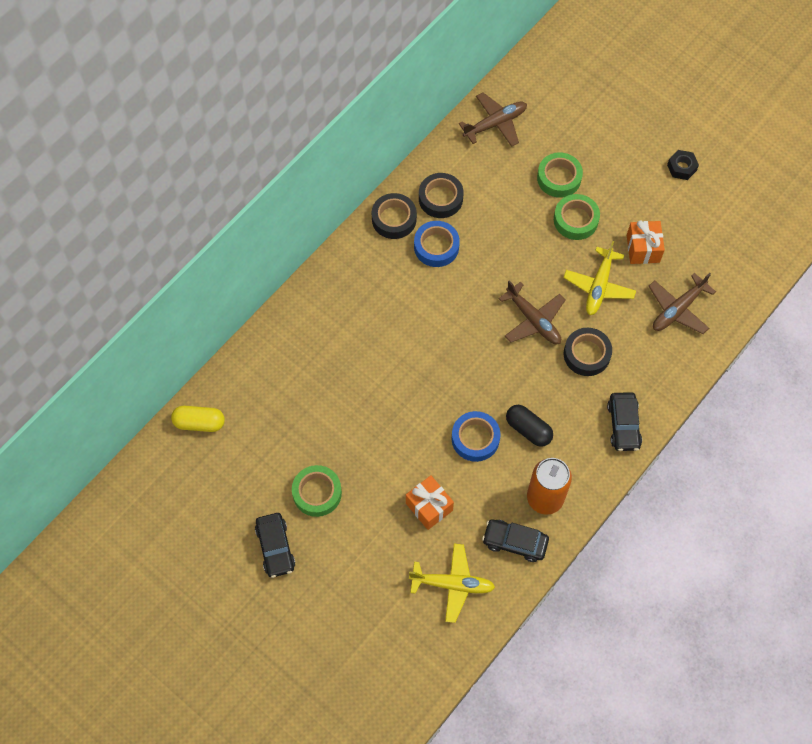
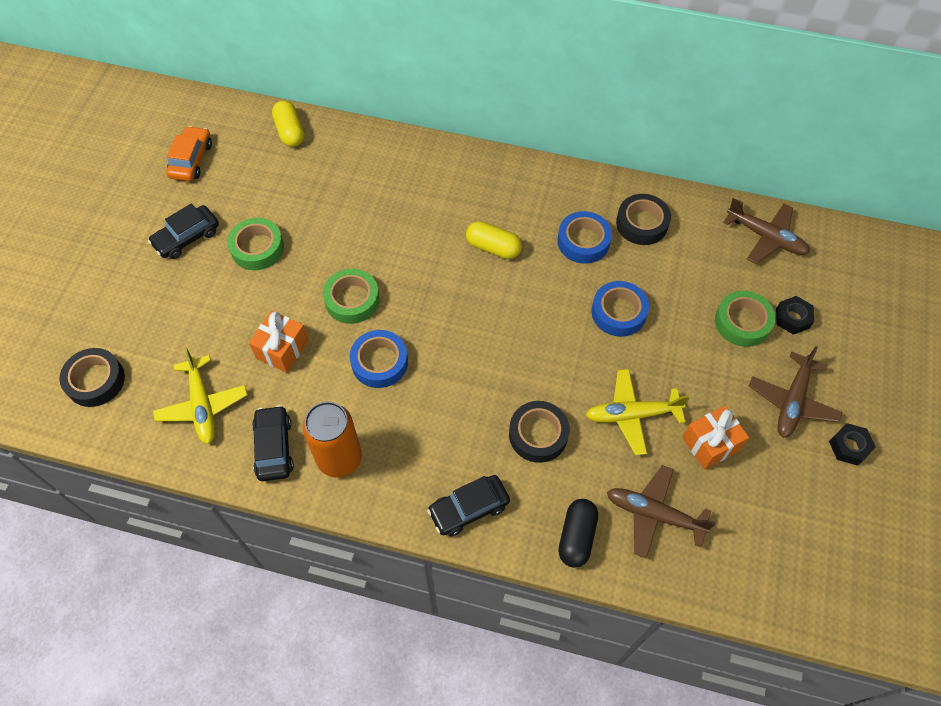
camera: 65 degrees right, 5 degrees down
(186, 518) = (191, 160): none -> orange car
(394, 219) = (592, 194): black tape -> black tape (95, 381)
(409, 313) = (493, 247): none -> yellow capsule
(511, 253) = (618, 312): none -> blue tape
(528, 429) = (415, 410): black capsule -> black capsule (576, 537)
(533, 320) = (550, 364): brown plane -> brown plane (792, 401)
(571, 145) = (792, 318): none -> black nut
(575, 220) = (701, 359): green tape -> green tape (352, 300)

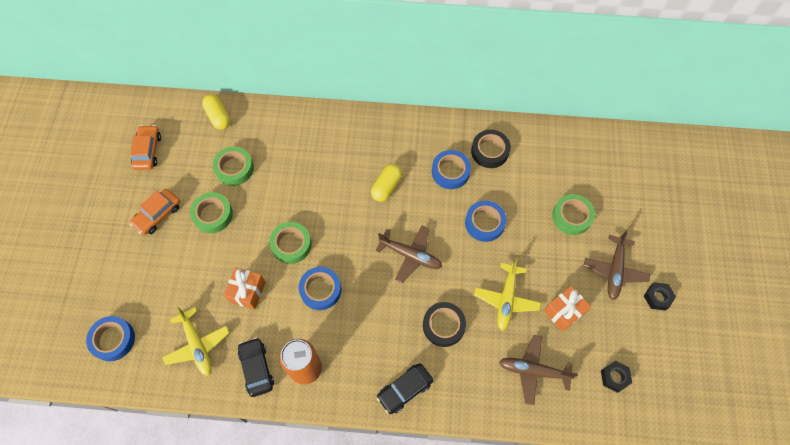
camera: 10 degrees left, 5 degrees up
(95, 381) = (113, 340): black tape -> blue tape
(187, 238) = (158, 215): black car -> orange car
(297, 196) = (234, 168): none -> green tape
(493, 247) = (386, 187): yellow capsule -> yellow capsule turned 75 degrees counterclockwise
(576, 537) = (483, 397): black capsule -> none
(631, 415) = (506, 299): yellow plane -> yellow plane turned 60 degrees counterclockwise
(766, 237) = (578, 148): brown plane -> brown plane (410, 255)
(792, 318) = (605, 208): black nut -> black nut (614, 377)

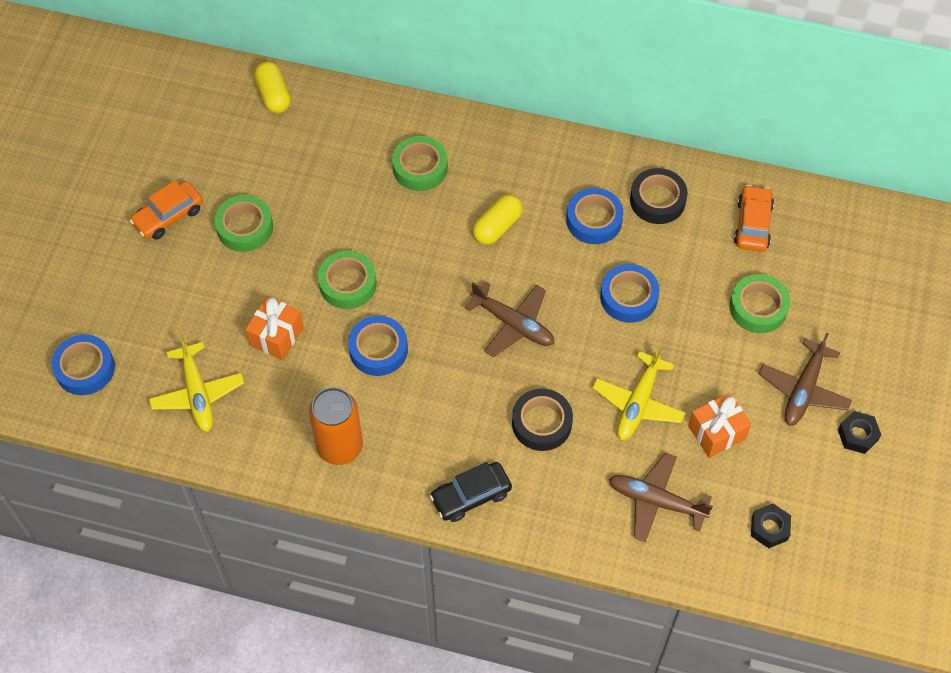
camera: 10 degrees right, 5 degrees down
(148, 151) = (167, 128): orange car -> orange car (752, 224)
(234, 168) = (285, 169): green tape -> green tape (420, 168)
(256, 368) = (273, 436): black car -> none

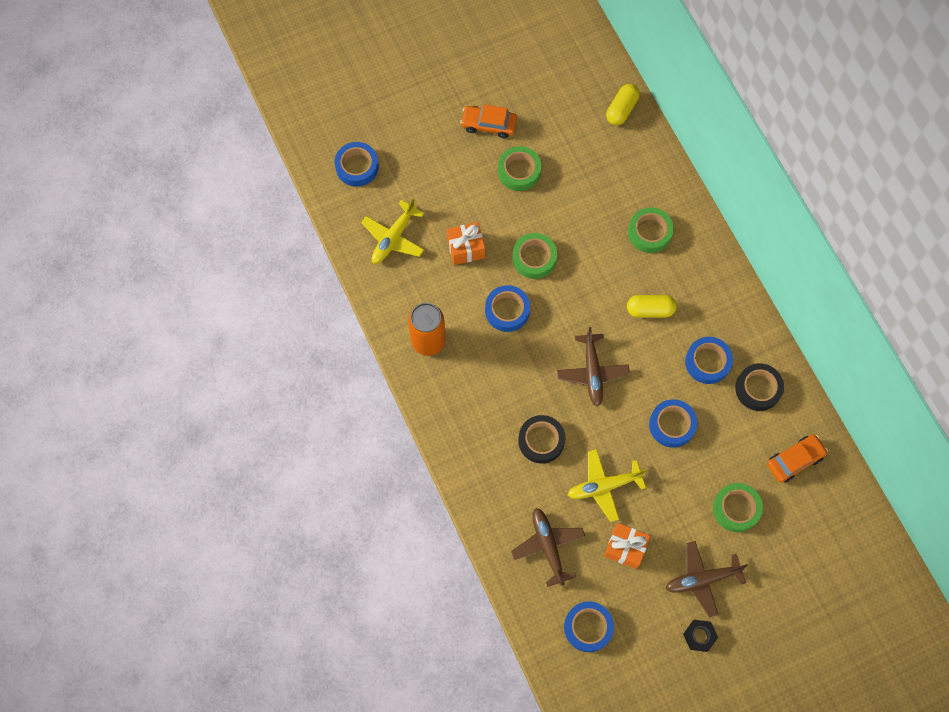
camera: 50 degrees right, 10 degrees up
(471, 496) = (460, 438): black car -> none
(769, 528) = (588, 627): black nut -> blue tape

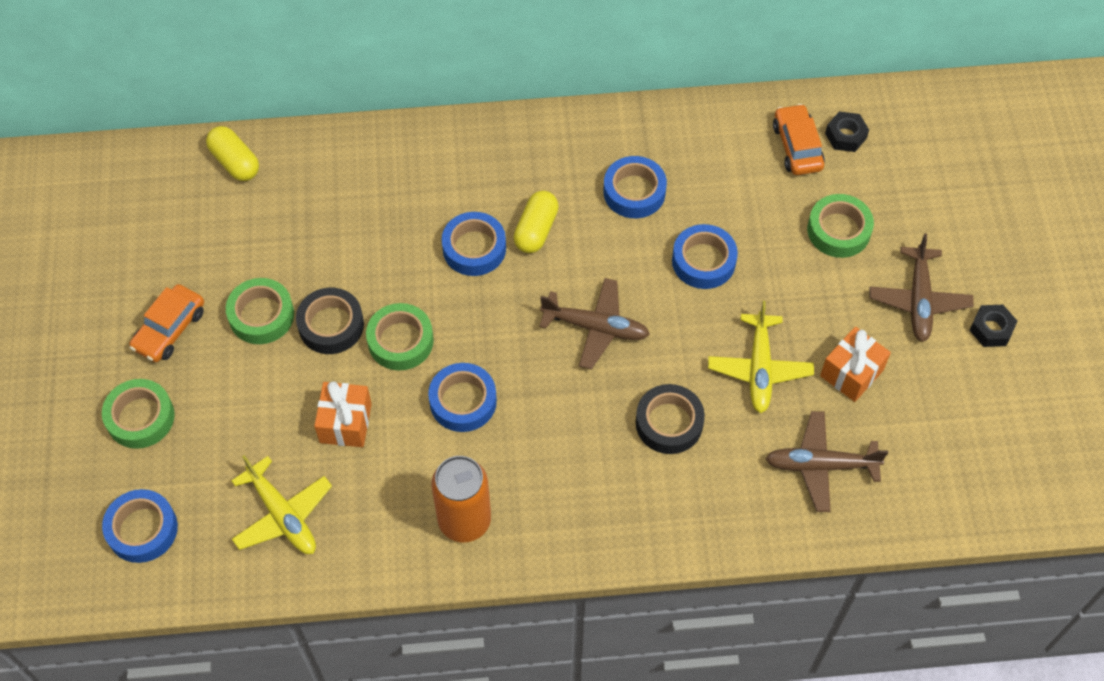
camera: 70 degrees left, 10 degrees down
(588, 627) = (945, 454): blue tape -> blue tape (474, 248)
(649, 232) = (428, 192): green tape -> green tape (140, 417)
(758, 389) = (691, 151): black tape -> black tape (331, 325)
(819, 491) = (845, 136): none -> black nut

